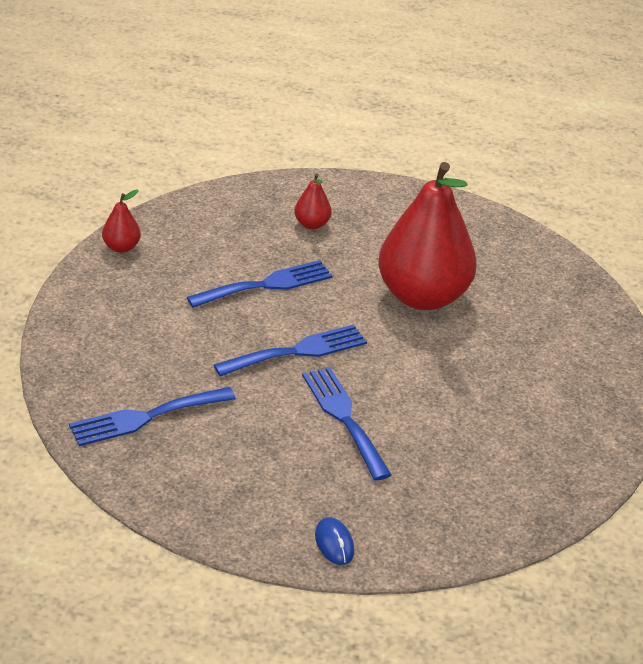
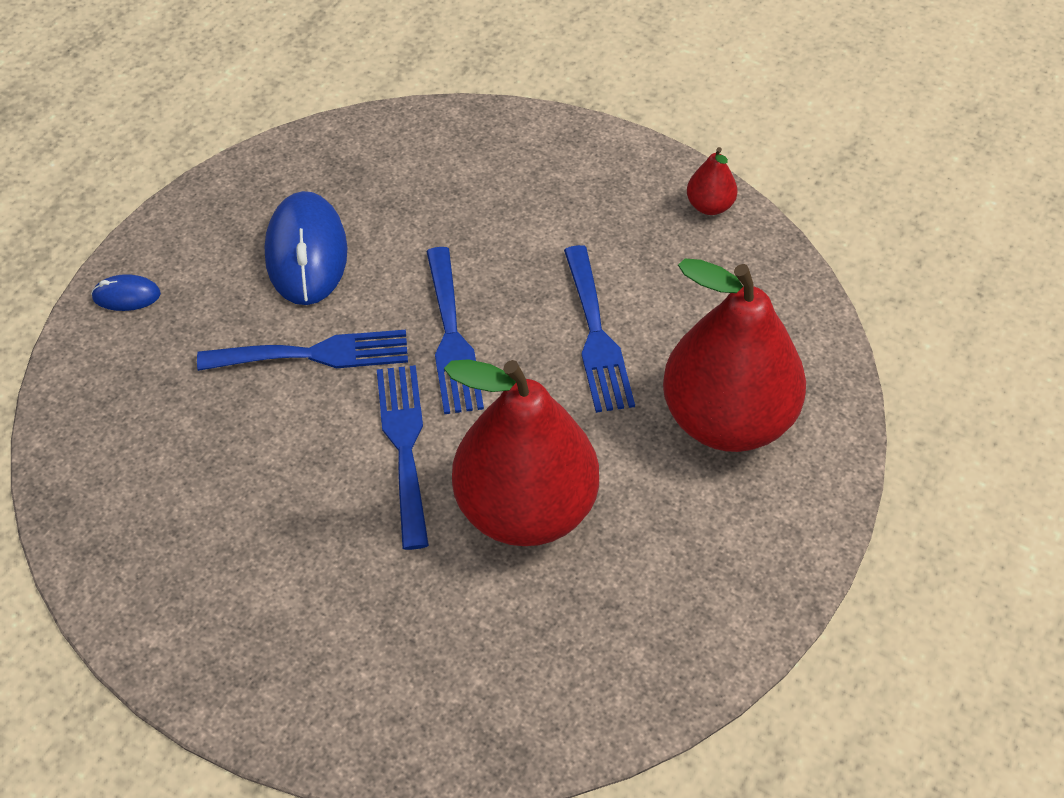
camera: 110 degrees right, 15 degrees up
(145, 417) = (384, 179): blue fork -> blue fork (404, 446)
(245, 445) = (306, 253): none -> blue mouse
(312, 224) = (727, 419): red pear -> red pear, size x2.48

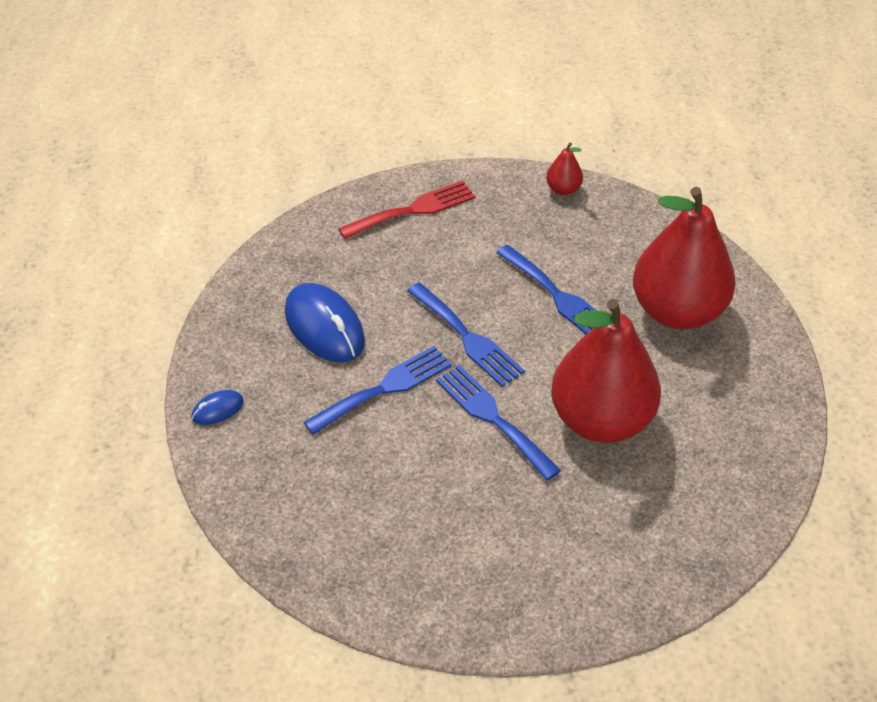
camera: 30 degrees left, 5 degrees down
(512, 157) = (413, 210): none -> red fork

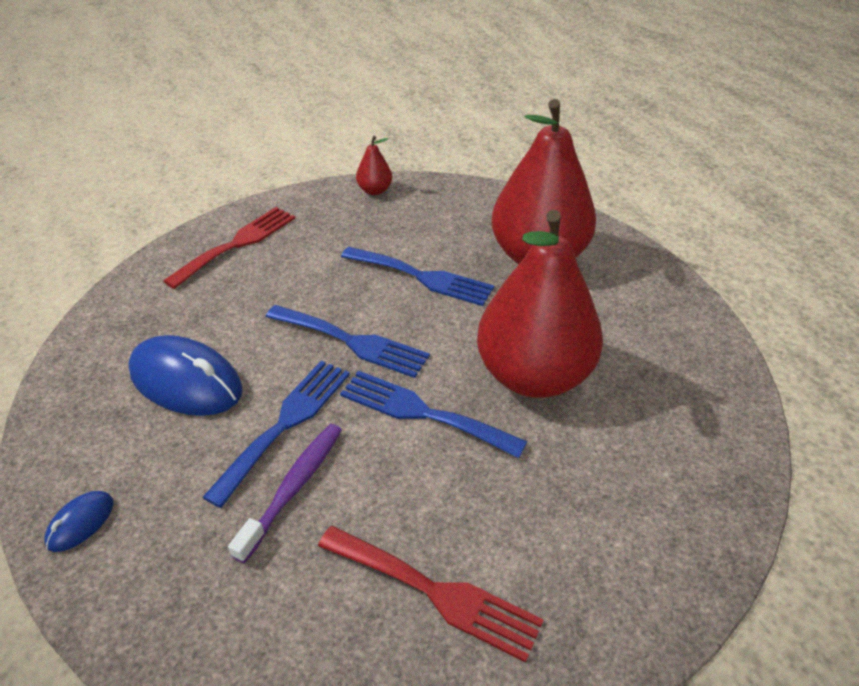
camera: 25 degrees left, 5 degrees down
(369, 439) = (294, 487): none -> purple toothbrush
(433, 548) = (436, 592): none -> red fork

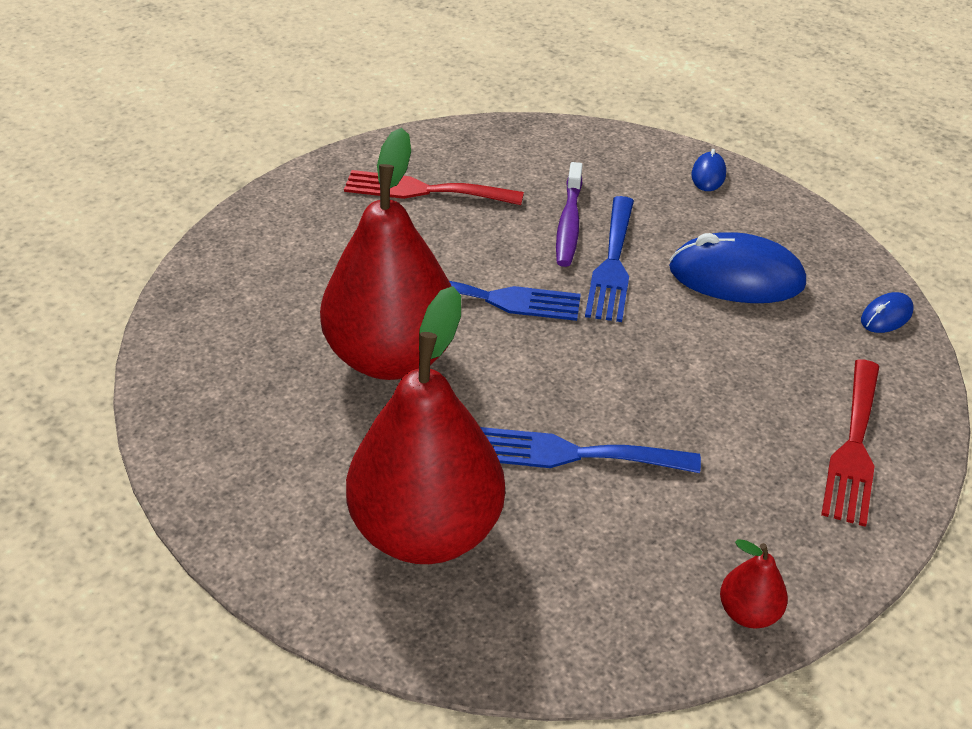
camera: 160 degrees right, 0 degrees up
(107, 318) = (886, 316): none -> blue mouse
(352, 342) = (605, 350): blue fork -> none

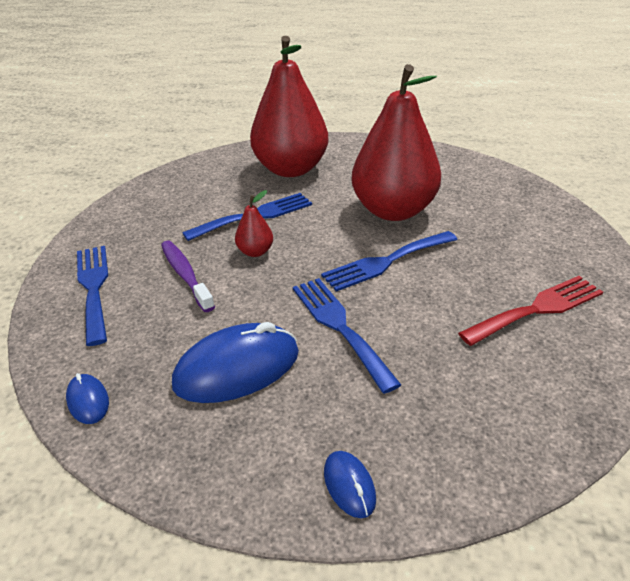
camera: 145 degrees right, 5 degrees down
(569, 224) = (407, 342): purple toothbrush -> purple toothbrush (185, 275)
(748, 612) = (129, 201): red pear -> red pear (255, 252)
(854, 447) = (93, 288): red fork -> blue fork
(886, 316) = (88, 401): blue mouse -> blue mouse turned 45 degrees counterclockwise

